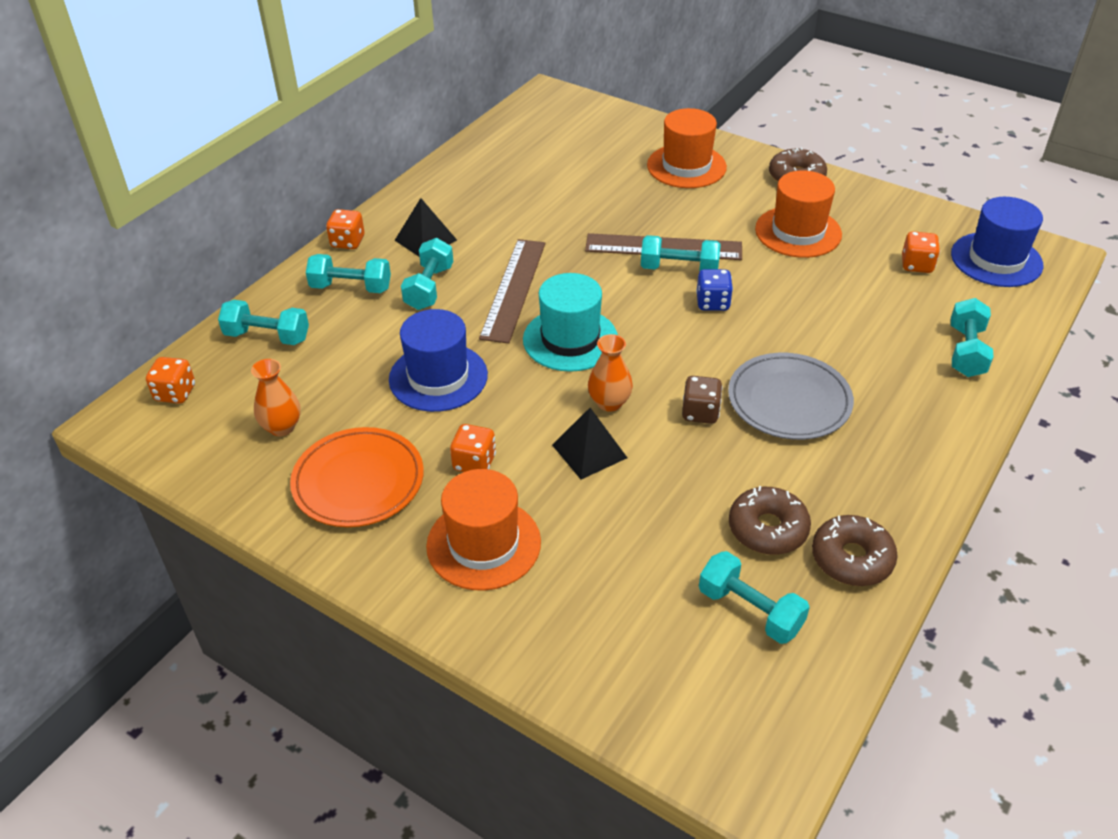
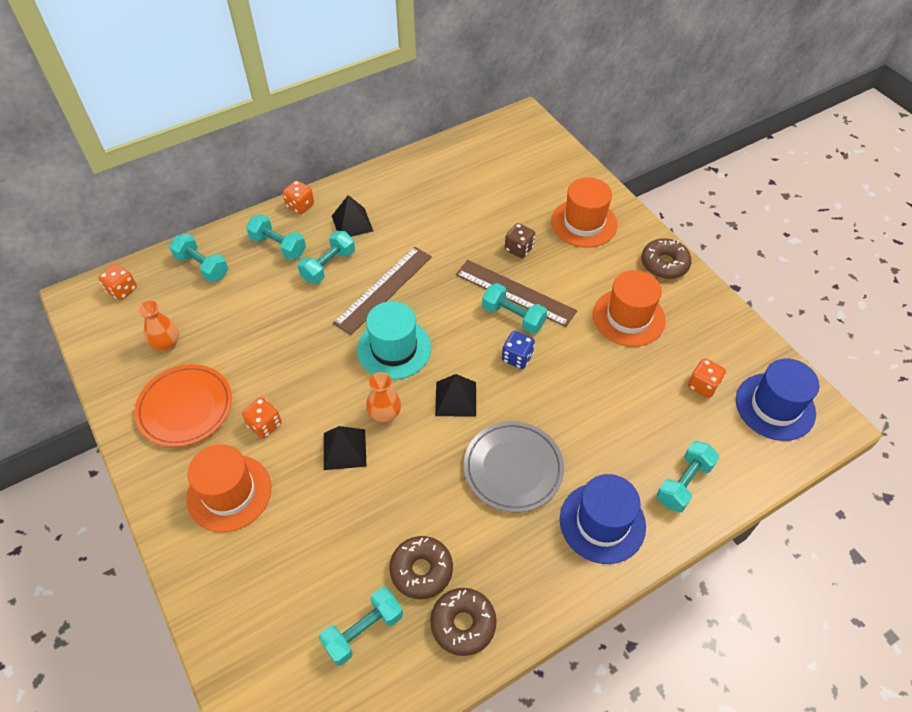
camera: 25 degrees right, 10 degrees up
(438, 377) = (286, 344): blue hat -> blue hat (602, 522)
(677, 361) = (456, 398): none -> black pyramid
(700, 413) = (442, 451): brown dice -> brown dice (519, 249)
(750, 610) = (363, 630): turquoise dumbbell -> turquoise dumbbell turned 75 degrees clockwise

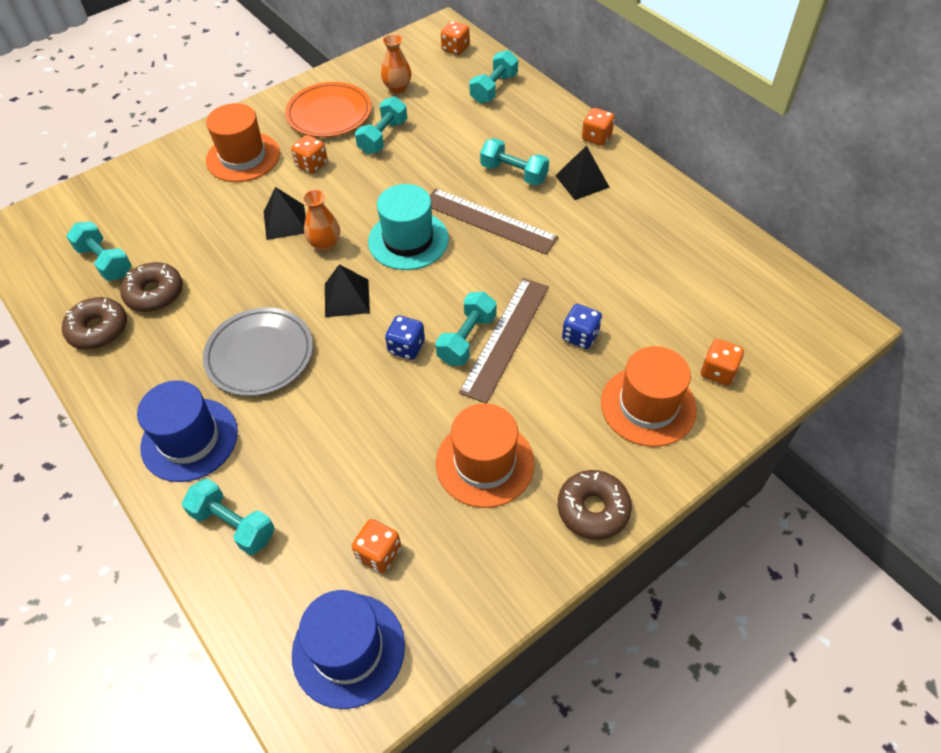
camera: 85 degrees right, 0 degrees up
(278, 246) = (533, 132): turquoise dumbbell -> turquoise dumbbell (383, 137)
(519, 249) = (580, 336): brown dice -> blue dice
(558, 184) = (718, 371): none -> orange dice

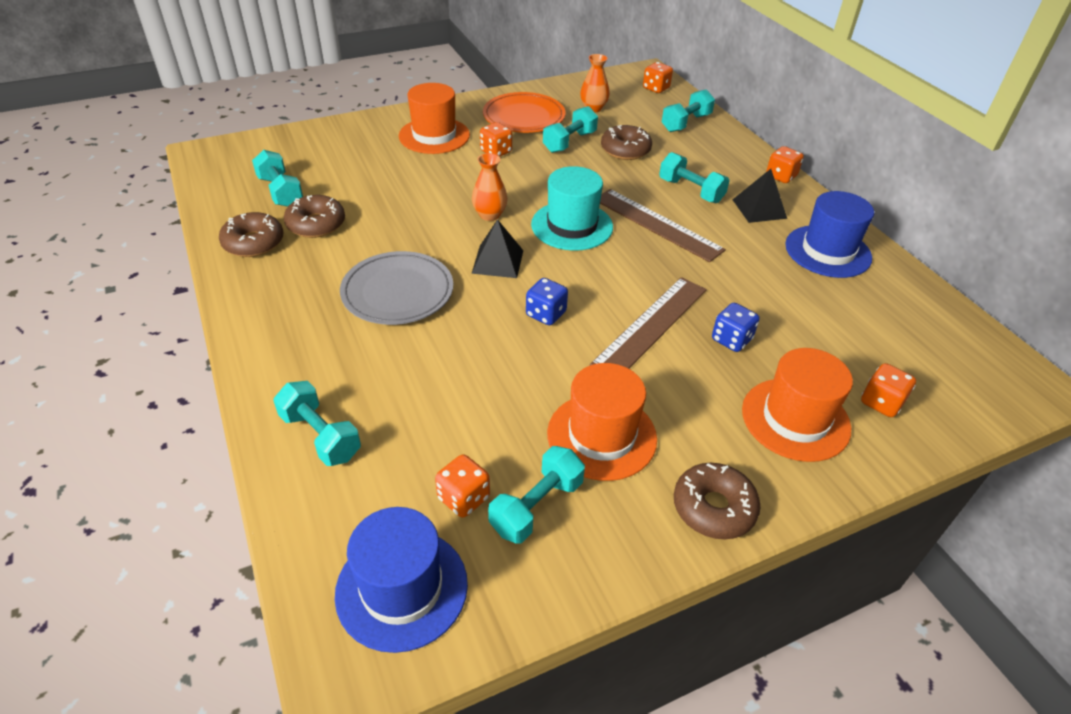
camera: 10 degrees right, 10 degrees down
(189, 439) = (304, 350): blue hat -> blue hat (828, 251)
(285, 222) = (457, 190): black pyramid -> none
(440, 135) = (625, 150): none -> brown donut
(467, 339) = (610, 319): turquoise dumbbell -> turquoise dumbbell (537, 506)

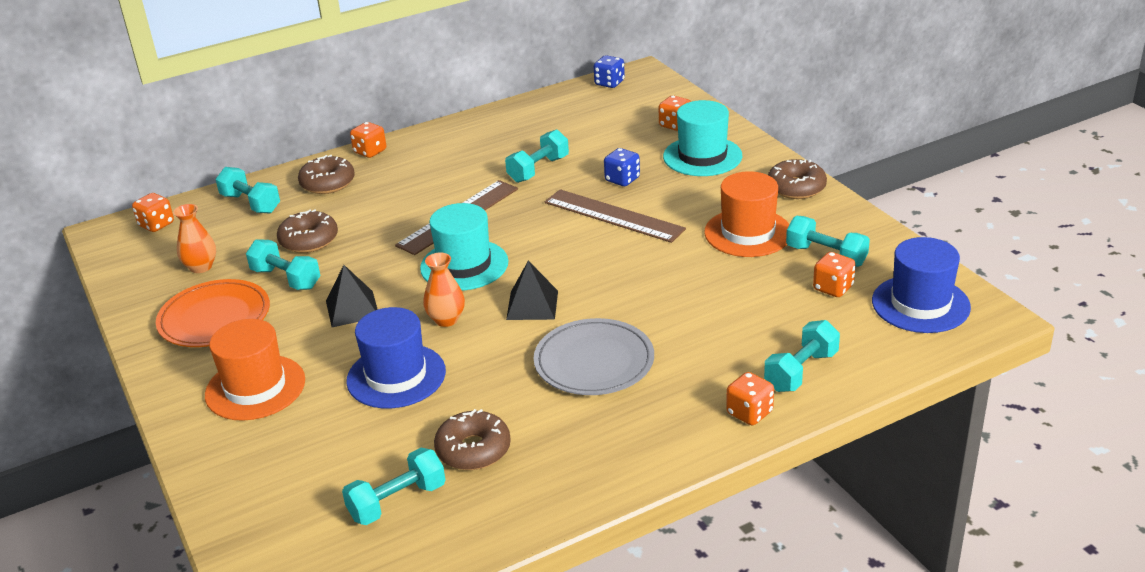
camera: 90 degrees left, 10 degrees down
(253, 243) = (518, 495): brown donut -> brown donut (327, 183)
(496, 152) = (304, 331): orange dice -> orange dice (749, 413)
(546, 314) = (609, 269): blue dice -> blue dice (609, 83)
(691, 191) = (396, 199): turquoise dumbbell -> turquoise dumbbell (538, 169)
(759, 209) = (428, 164): black pyramid -> black pyramid (352, 308)
(795, 419) = (702, 156): orange hat -> turquoise hat
(828, 251) = (494, 135): blue hat -> blue hat (396, 376)

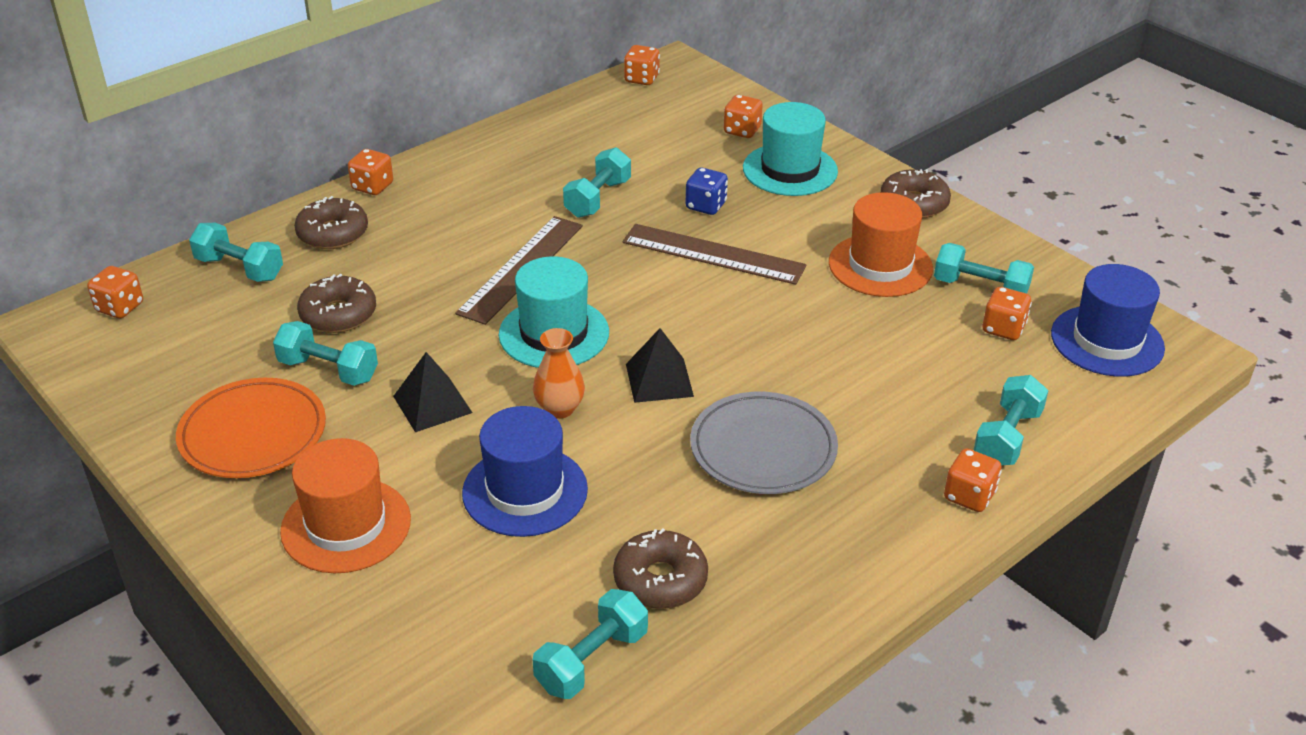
camera: 15 degrees left, 5 degrees up
(201, 267) = (206, 363): orange vase -> none
(609, 83) = (641, 79): blue dice -> orange dice

